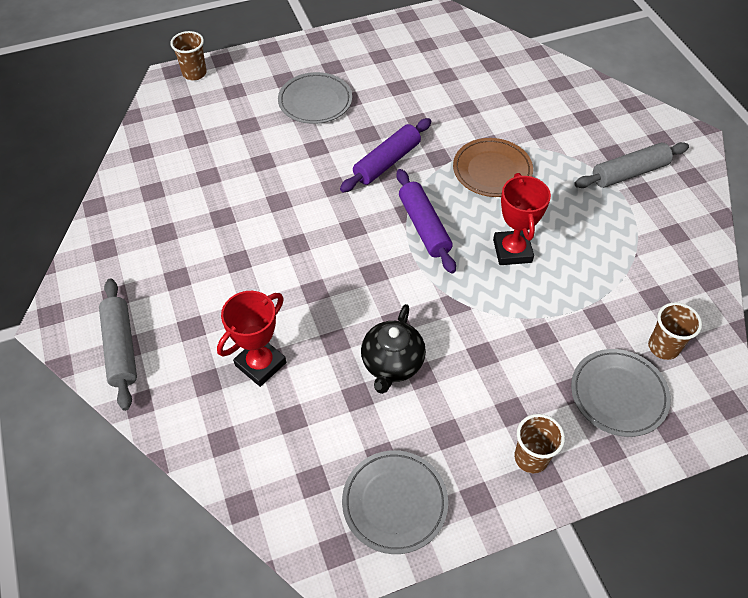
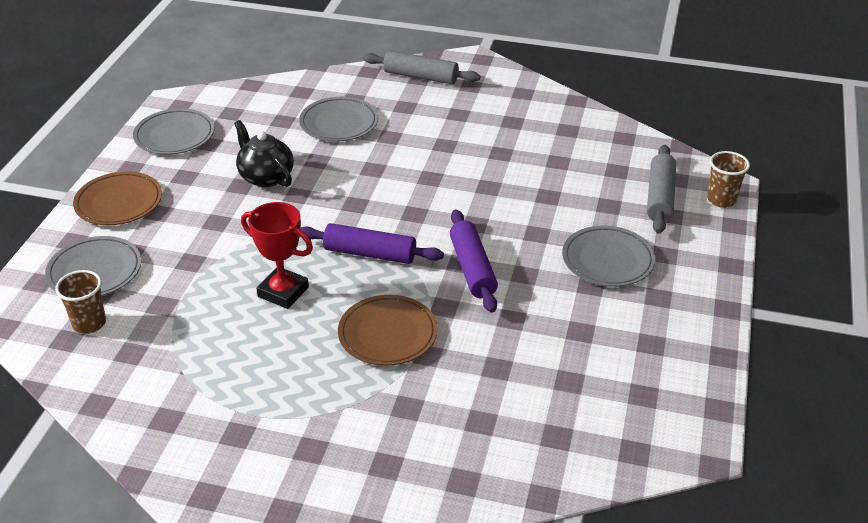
camera: 125 degrees right, 15 degrees down
(260, 364) = (339, 123): red trophy -> grey plate
(531, 458) = (119, 202): brown cup -> brown plate
(629, 173) = (271, 441): grey rolling pin -> grey rolling pin (660, 197)

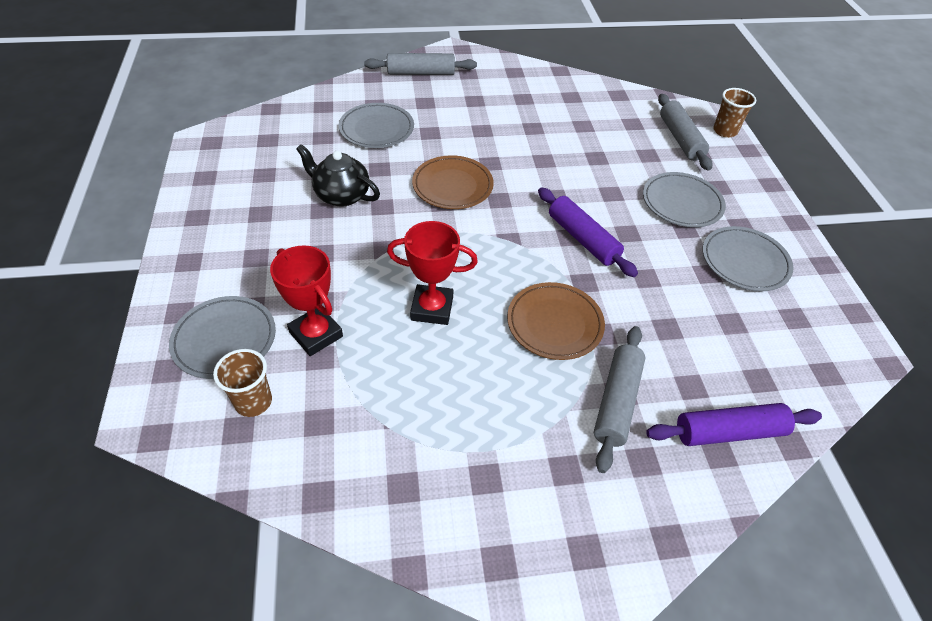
camera: 25 degrees left, 10 degrees up
(119, 202) = (207, 257): brown plate -> brown plate (452, 186)
(170, 286) = (316, 334): none -> red trophy
(174, 136) = (224, 174): grey plate -> grey plate (744, 262)
(370, 253) = (486, 248): purple rolling pin -> purple rolling pin (729, 432)
(397, 413) = (616, 402): none -> grey rolling pin

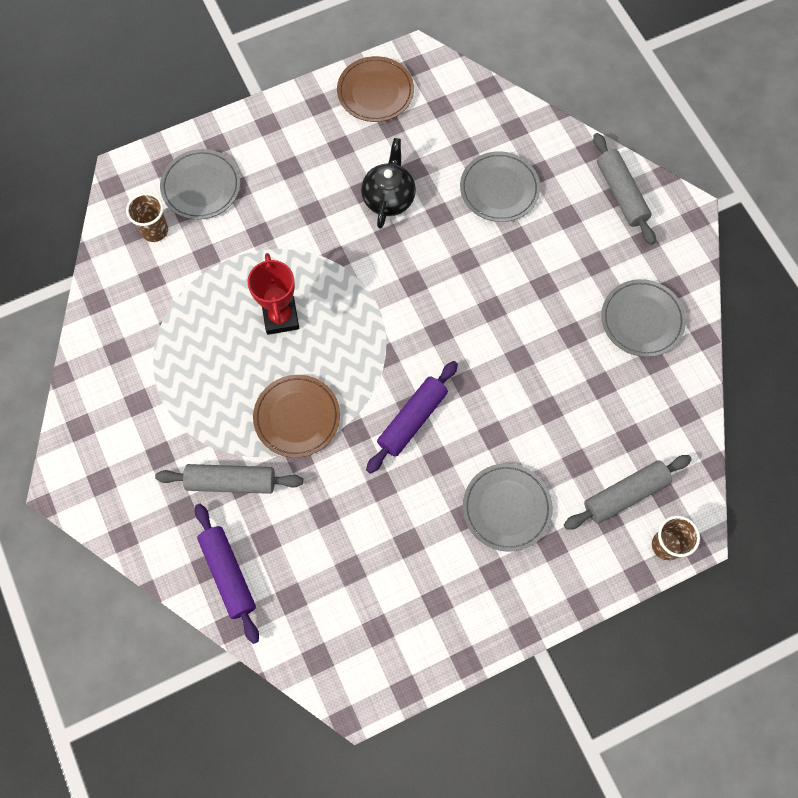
camera: 75 degrees right, 20 degrees up
(316, 334) = (226, 244): red trophy -> none
(452, 186) = (441, 285): brown plate -> brown plate (375, 92)
(744, 262) = (439, 579): grey plate -> grey plate (642, 320)

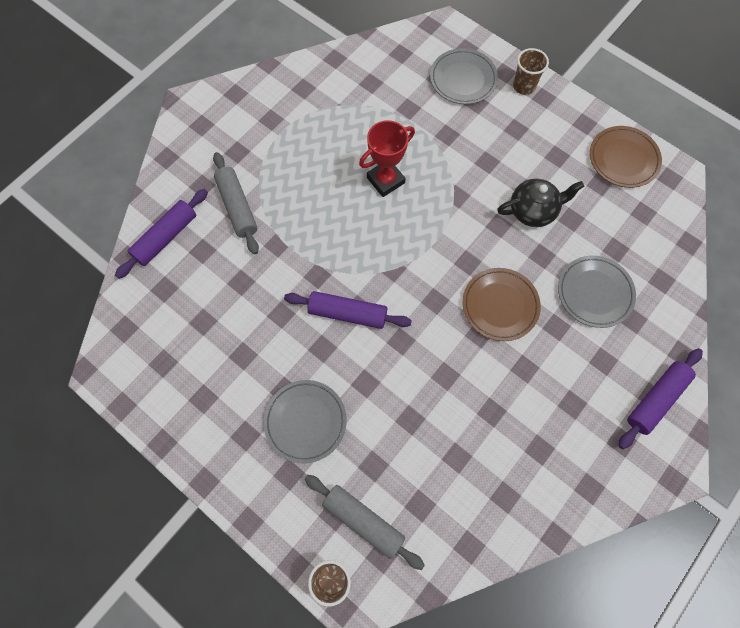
camera: 65 degrees right, 0 degrees up
(155, 231) = (410, 67): brown cup -> brown cup (524, 86)
(297, 417) = (309, 228): brown plate -> brown plate (500, 305)
(621, 194) = (656, 399): grey rolling pin -> purple rolling pin
(642, 320) = (539, 469): grey plate -> none

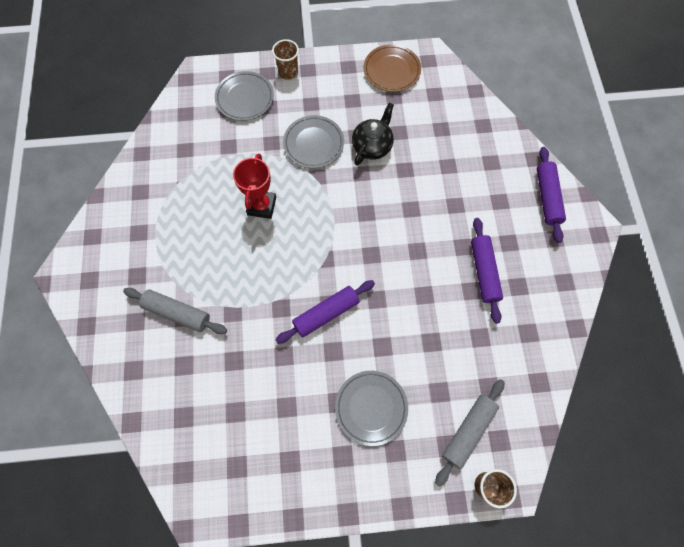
camera: 45 degrees left, 0 degrees up
(165, 237) = (146, 381): purple rolling pin -> purple rolling pin (484, 272)
(363, 521) = (468, 431): grey rolling pin -> grey rolling pin turned 45 degrees counterclockwise
(500, 305) = (411, 222): brown plate -> none
(594, 293) = (455, 165): grey plate -> grey plate (313, 143)

